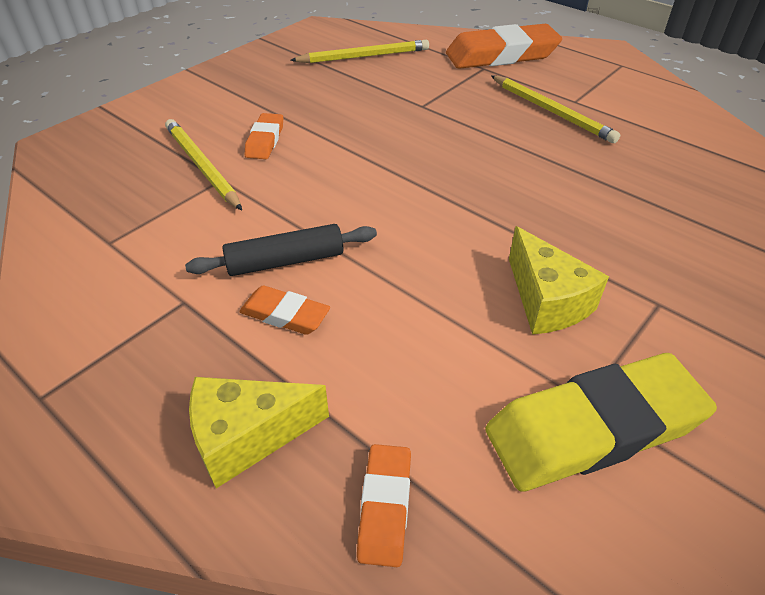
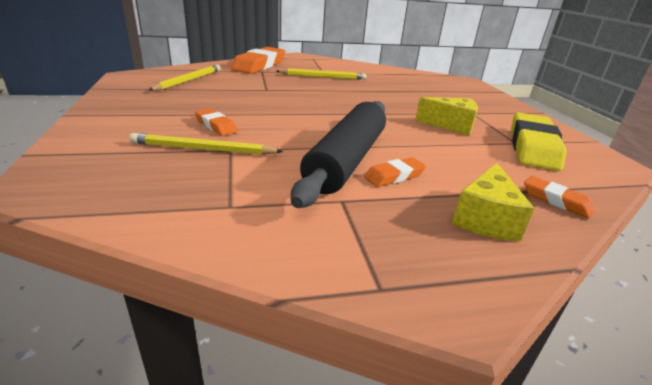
camera: 55 degrees left, 15 degrees down
(285, 261) = (346, 160): black rolling pin -> black rolling pin, size x1.82

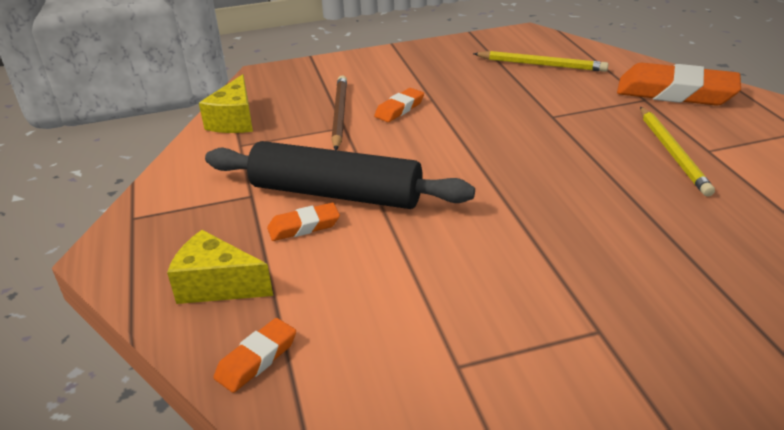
camera: 90 degrees right, 5 degrees up
(203, 149) = (339, 114): yellow pencil -> brown pencil
(394, 176) = (304, 226): orange eraser -> orange eraser turned 75 degrees counterclockwise
(451, 125) = (500, 290): yellow cheese -> yellow cheese (234, 120)
(532, 147) = (443, 384): yellow eraser -> none

